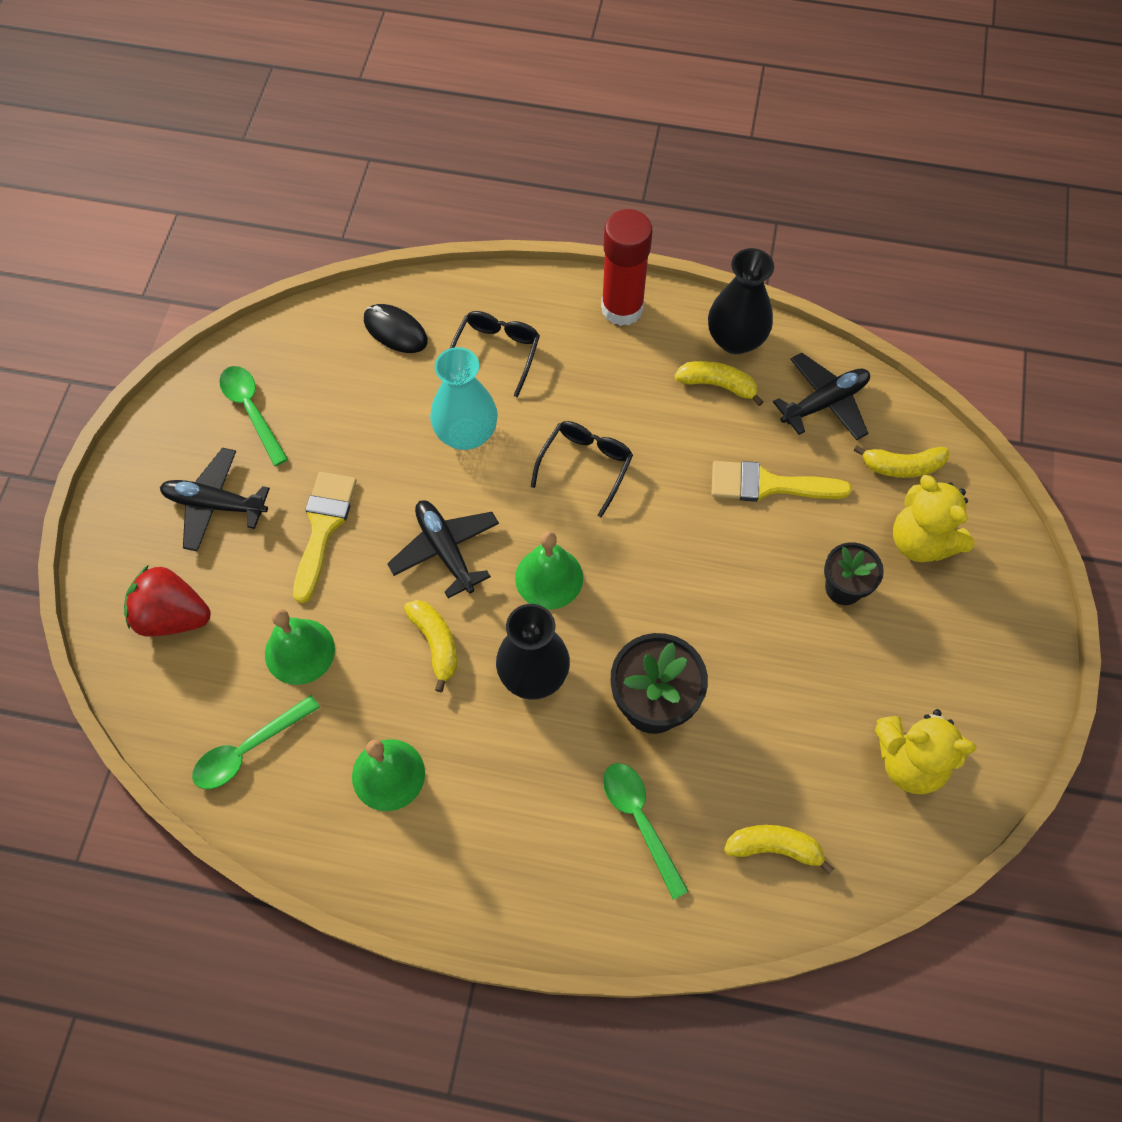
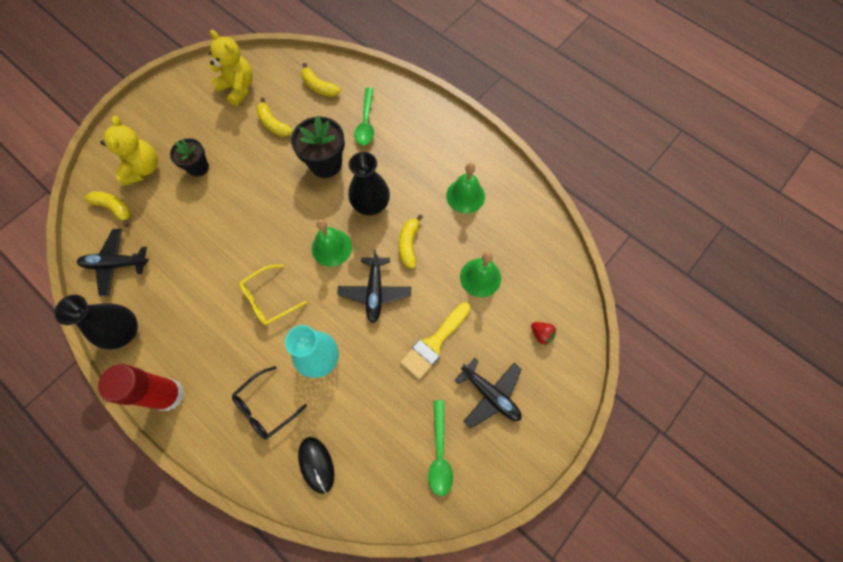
camera: 150 degrees left, 5 degrees up
(172, 616) = (541, 334): red strawberry -> red strawberry, size x0.50
(248, 749) = (528, 241): green spoon -> none
(585, 466) = (269, 299): black glasses -> yellow glasses
(718, 385) = (160, 308): yellow banana -> yellow banana (273, 124)
(768, 485) = (186, 235): yellow brush -> none

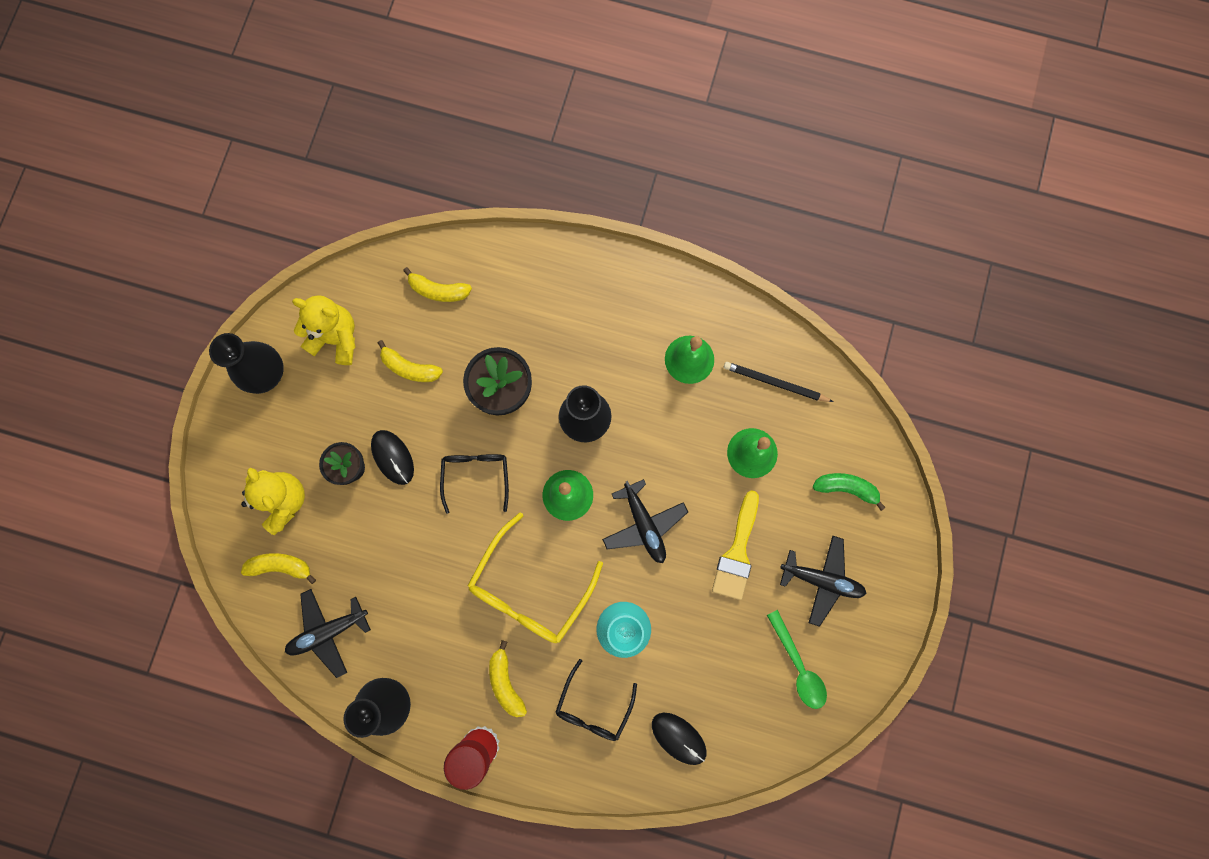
camera: 25 degrees left, 10 degrees up
(182, 90) = (266, 373): none -> black vase
(229, 172) = (393, 457): none -> black mouse
(269, 299) = (530, 589): yellow glasses -> yellow glasses, size x1.61
(276, 208) = (476, 476): none -> black glasses
(366, 123) = (523, 315): green spoon -> none
(409, 244) = (654, 450): yellow banana -> yellow banana (505, 682)
(520, 237) = (775, 383): none -> black pencil
(541, 334) = (846, 488): red strawberry -> green banana

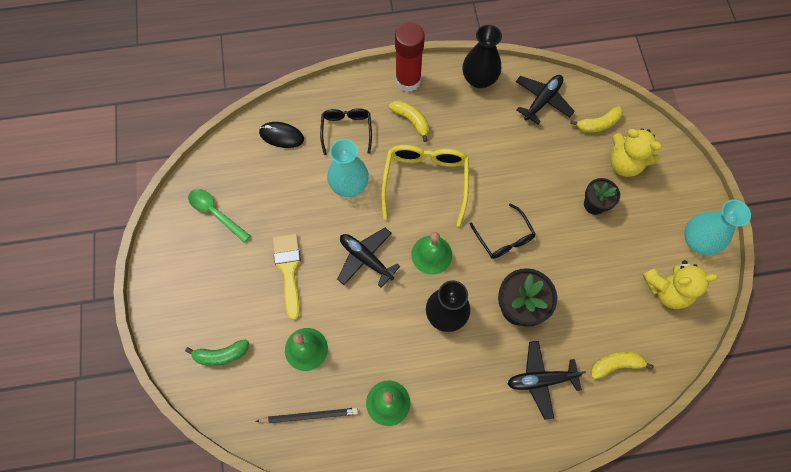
camera: 155 degrees right, 10 degrees down
(266, 373) = (697, 241): black vase -> turquoise vase
(393, 457) = (570, 224): black mouse -> none
(410, 368) = (599, 293): yellow banana -> none
(821, 580) = (218, 278): black plane -> black plane (541, 380)

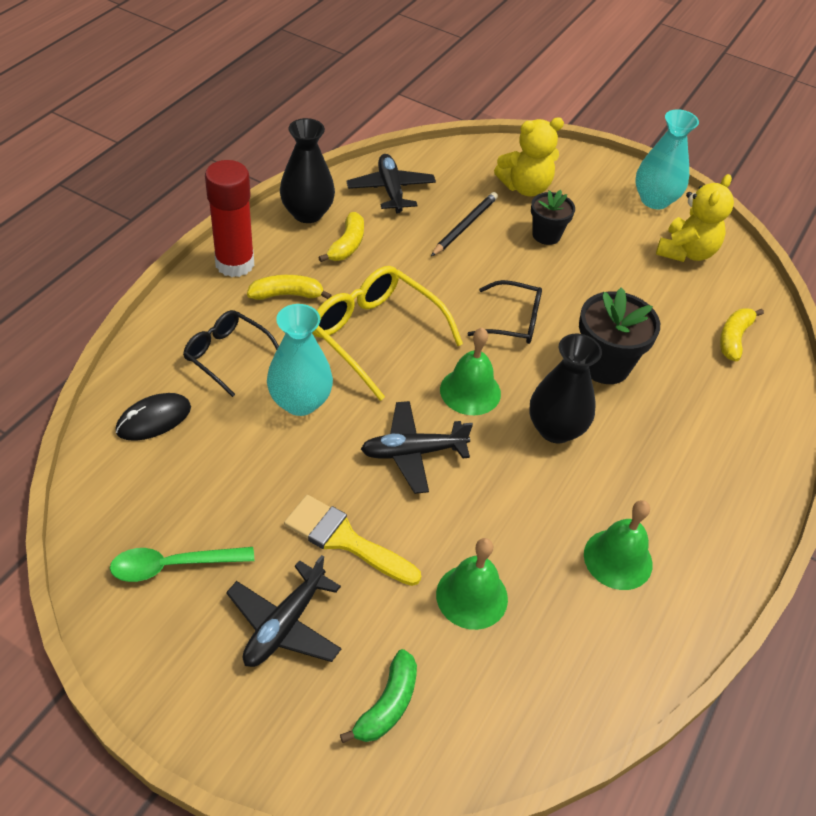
camera: 55 degrees left, 20 degrees down
(309, 415) = (566, 656): black pencil -> black pencil (465, 226)
(541, 380) = (703, 404): black plane -> black plane (285, 624)
(598, 124) = (463, 174): yellow banana -> yellow banana (347, 245)

